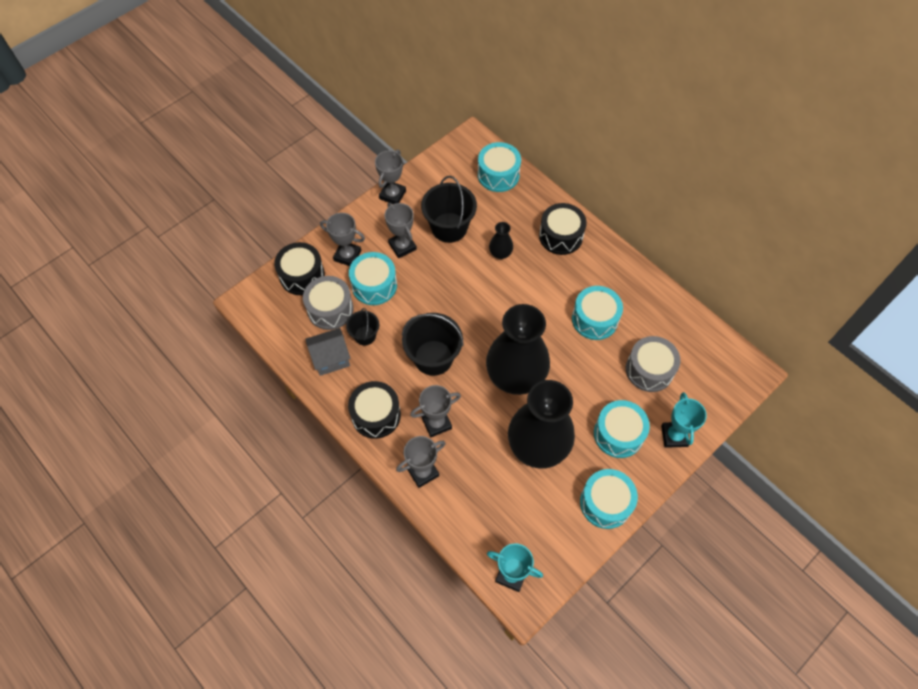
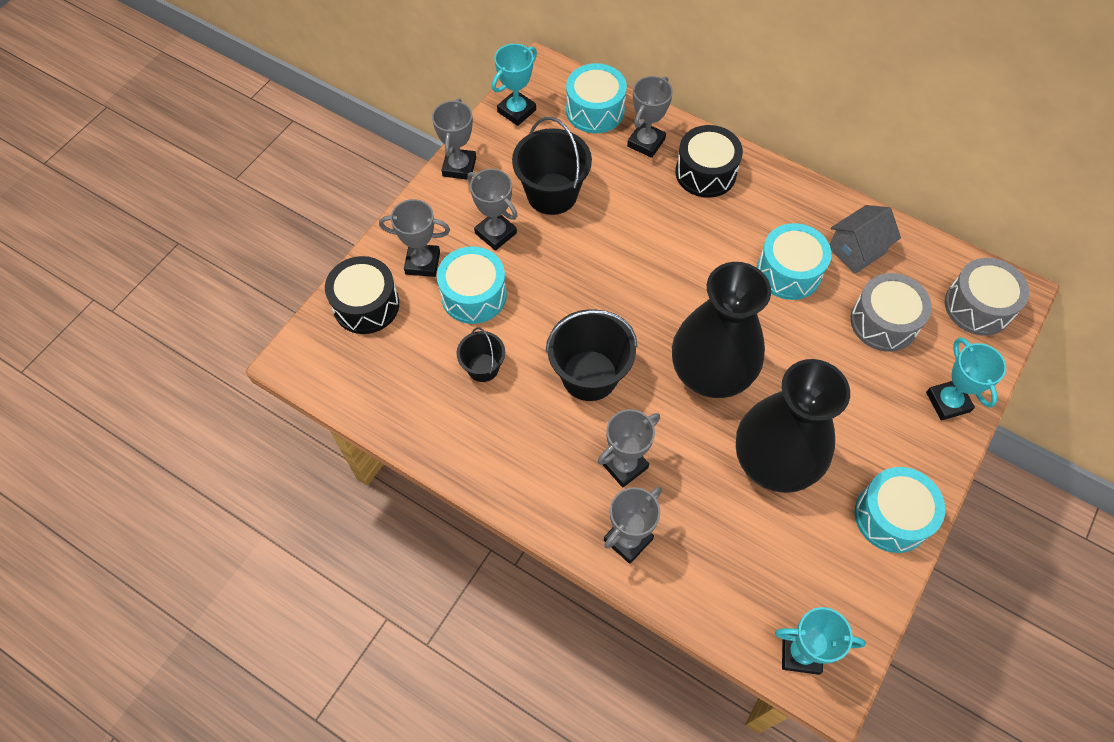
camera: 15 degrees left, 0 degrees up
(330, 309) = (421, 342): grey drum -> grey drum (978, 306)
(331, 358) = (445, 411): grey house -> grey house (856, 250)
(376, 415) = (535, 475): black drum -> none
(444, 164) = (516, 111): none -> turquoise trophy
(500, 253) = (633, 213): black vase -> none
(526, 205) = (646, 143): none -> grey trophy
(618, 434) = (874, 418): turquoise drum -> none

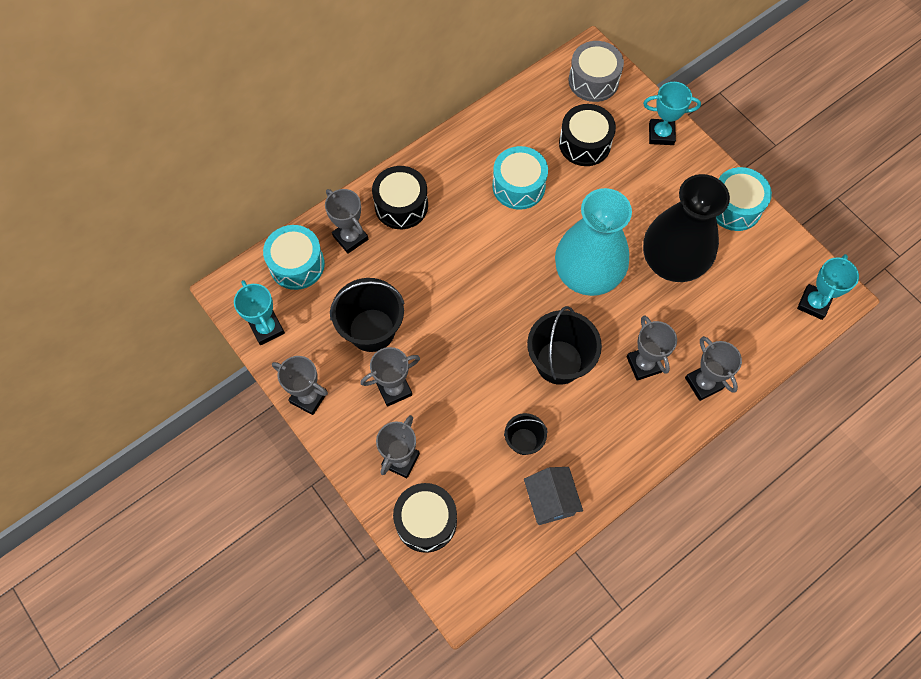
camera: 70 degrees left, 5 degrees up
(473, 295) = (450, 427): turquoise drum -> none
(710, 373) = (587, 275): black vase -> turquoise vase
(856, 250) = (517, 133): grey house -> grey house (550, 500)
(883, 322) = (584, 144): grey drum -> black drum

